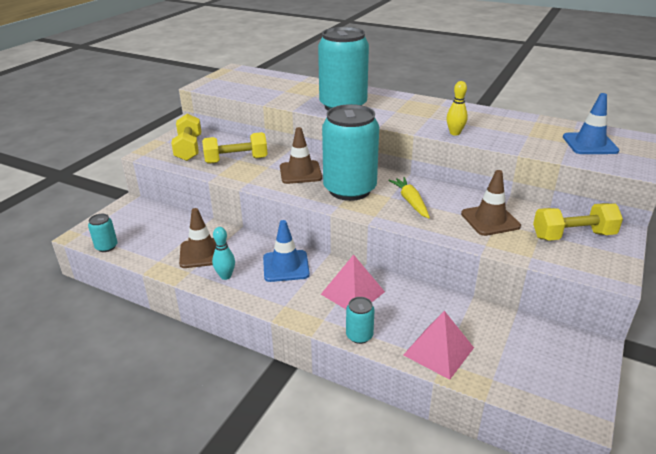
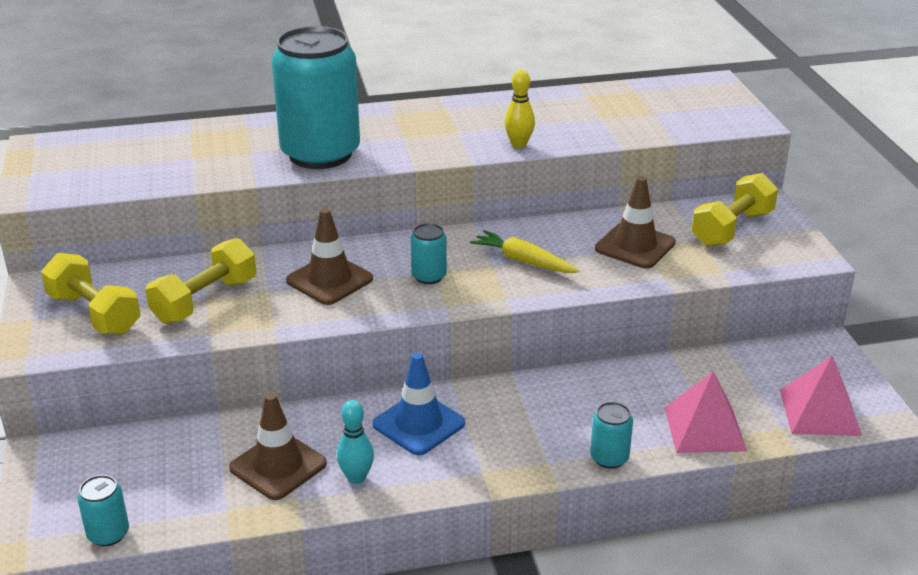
camera: 40 degrees left, 0 degrees up
(349, 189) = (429, 276): turquoise can -> turquoise can, size x0.42
(352, 293) = (541, 414): pink pyramid -> pink pyramid (820, 412)
(589, 144) = (675, 107): blue traffic cone -> none

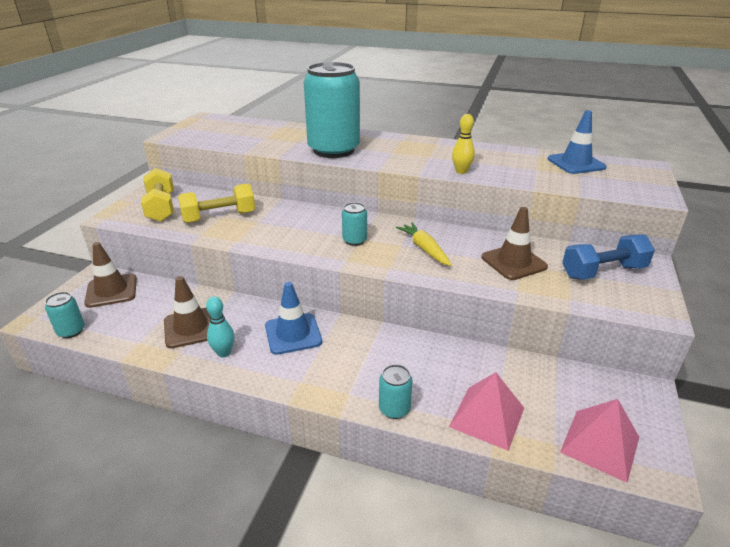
camera: 30 degrees right, 0 degrees up
(329, 280) = (295, 226): brown traffic cone -> brown traffic cone (111, 291)
(636, 97) = (576, 163): none -> blue traffic cone
(732, 228) = (603, 272): yellow dumbbell -> blue dumbbell

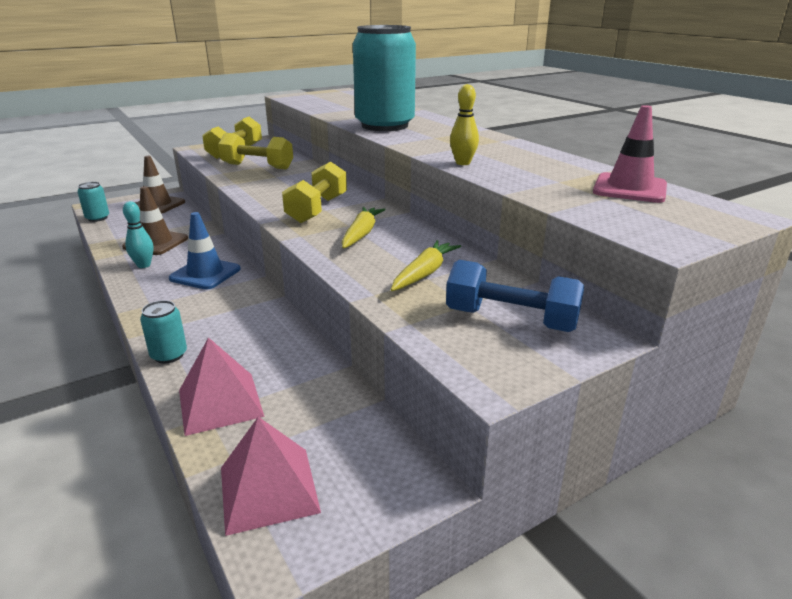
camera: 40 degrees right, 5 degrees down
(354, 240) = (317, 209): turquoise can -> yellow dumbbell
(513, 262) = (424, 273): brown traffic cone -> yellow carrot
(576, 163) = (629, 188): blue traffic cone -> pink traffic cone

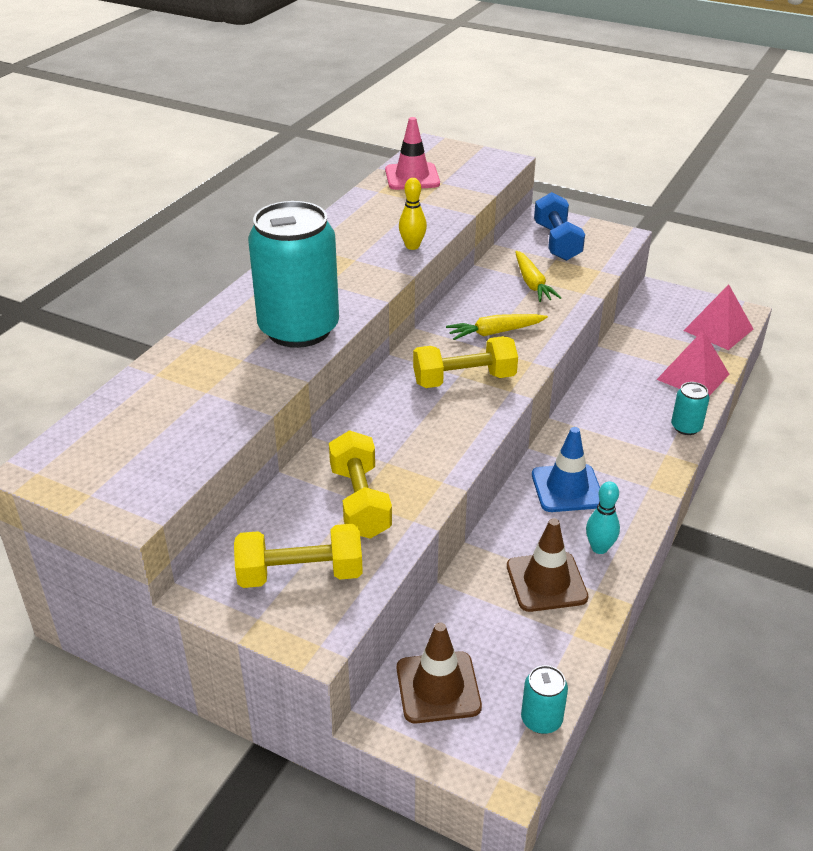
camera: 120 degrees left, 10 degrees up
(424, 273) = (532, 283): yellow carrot -> yellow carrot turned 105 degrees counterclockwise

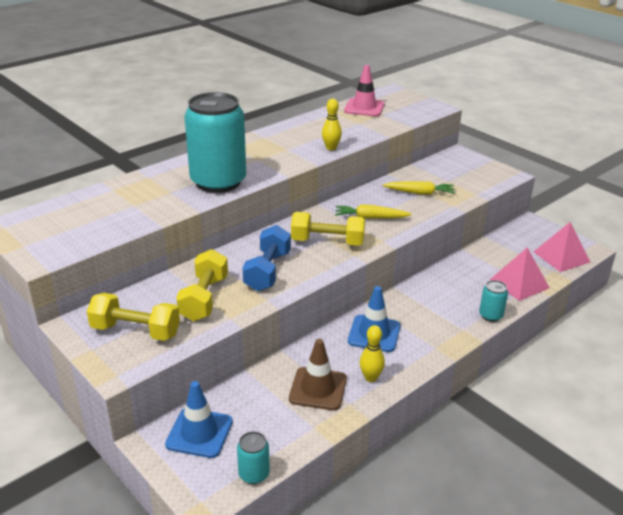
camera: 20 degrees right, 5 degrees down
(438, 687) = (199, 433): brown traffic cone -> blue traffic cone
(532, 283) = (419, 193): yellow carrot -> yellow carrot turned 90 degrees counterclockwise
(557, 242) = (457, 170): blue dumbbell -> blue dumbbell (267, 271)
(599, 548) = (371, 377): turquoise bowling pin -> yellow bowling pin

